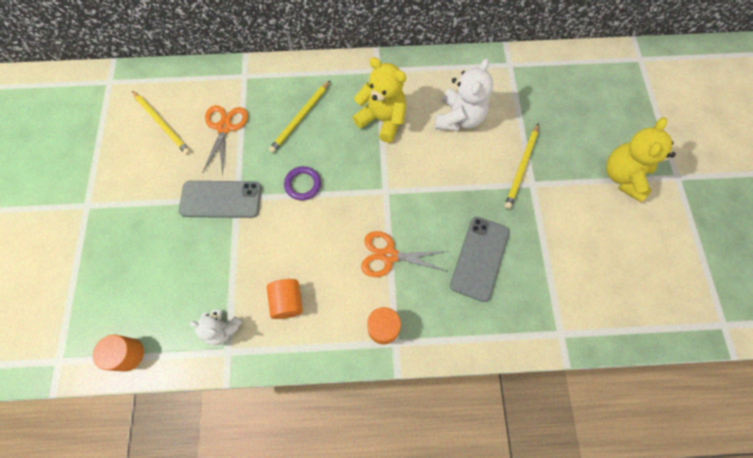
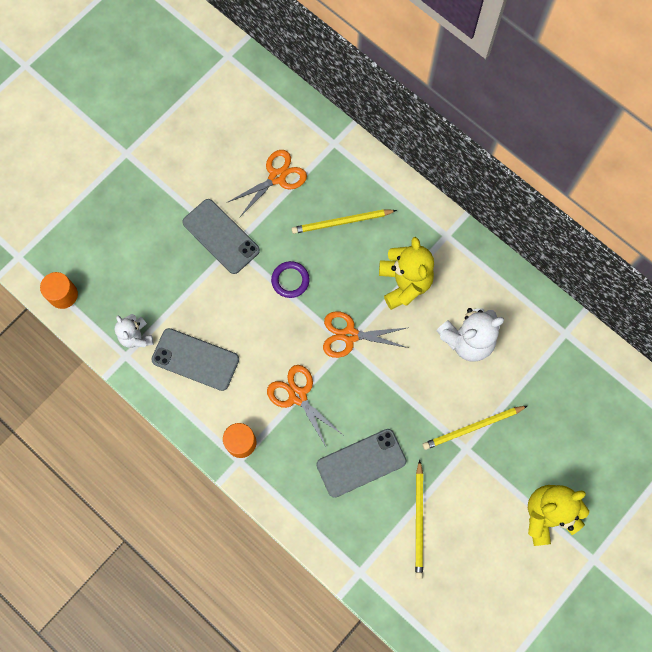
camera: 45 degrees right, 5 degrees up
(162, 124) = (234, 131): yellow pencil -> yellow pencil (419, 521)
(287, 302) = (195, 359): orange cylinder -> grey phone
(381, 183) = (349, 335): none -> orange scissors

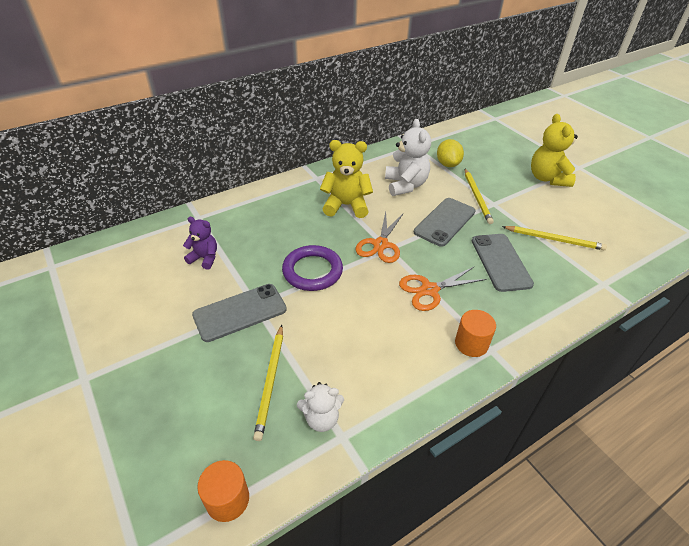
camera: 75 degrees left, 30 degrees down
(195, 359) = (369, 364): grey phone -> grey phone (445, 222)
(277, 177) = (204, 258): orange scissors -> purple teddy bear
(290, 280) = (312, 271): purple ring -> purple ring, size x1.59
(341, 222) = (274, 228): yellow pencil -> yellow pencil (270, 382)
(534, 384) = (448, 164): none -> yellow lemon

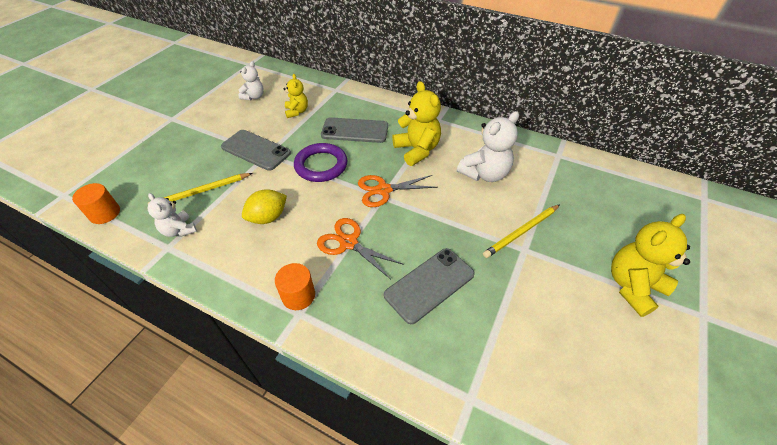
camera: 60 degrees right, 5 degrees up
(133, 283) = (254, 97): none -> white teddy bear
(204, 258) = (297, 111): purple teddy bear -> yellow teddy bear
(445, 222) = (455, 221): grey phone -> grey phone (355, 131)
(448, 164) = (555, 190): yellow lemon -> yellow lemon (268, 217)
(554, 239) = (511, 325): yellow pencil -> none

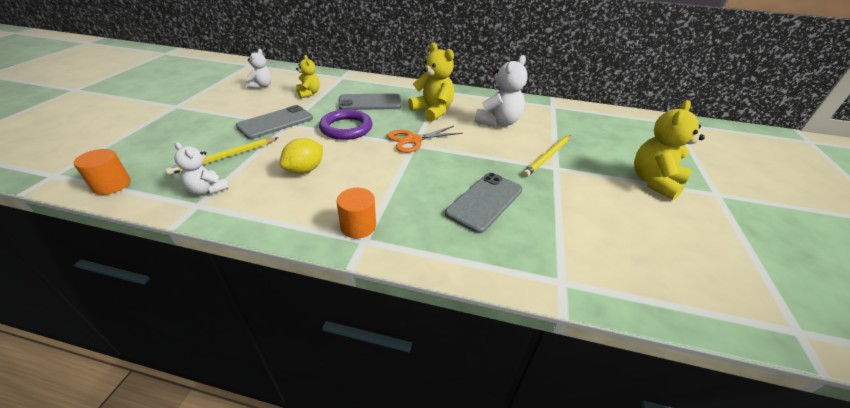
camera: 15 degrees left, 10 degrees down
(256, 150) = (275, 122): grey phone -> grey phone turned 60 degrees counterclockwise
(348, 243) = (394, 180): orange scissors -> none

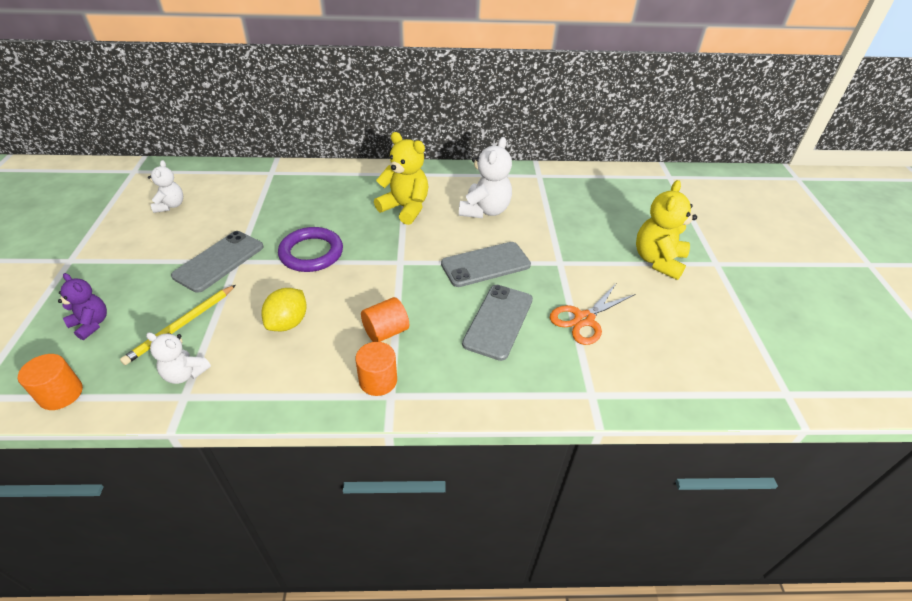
camera: 15 degrees left, 5 degrees up
(163, 145) = (91, 324): none -> purple teddy bear
(309, 93) = (240, 207): yellow teddy bear -> none
(370, 102) = (325, 208): grey phone -> grey phone (485, 265)
(381, 191) = (386, 331): none -> orange cylinder
(413, 140) = (396, 255): orange scissors -> orange scissors (584, 319)
(547, 156) = (548, 249): yellow pencil -> none

